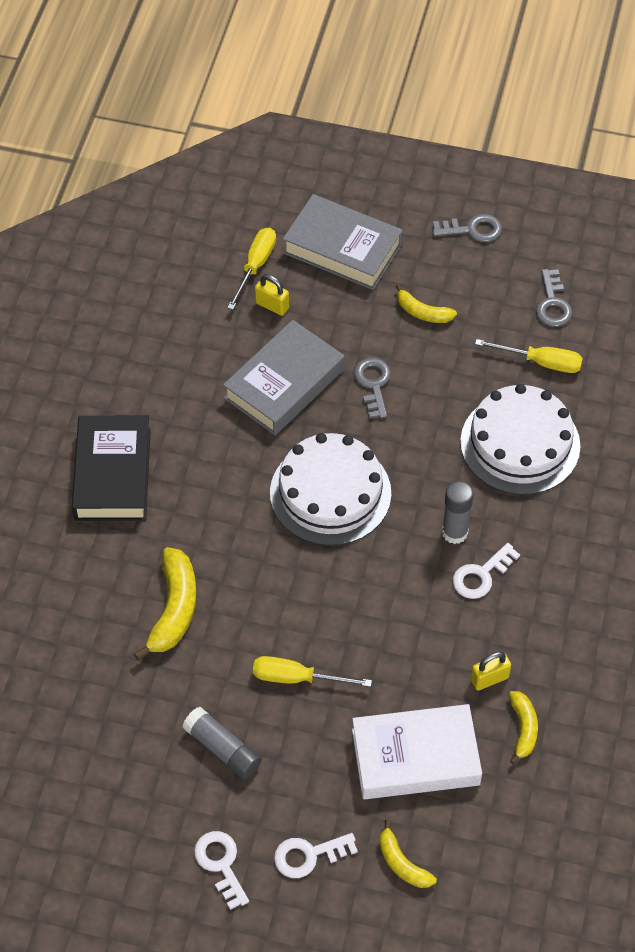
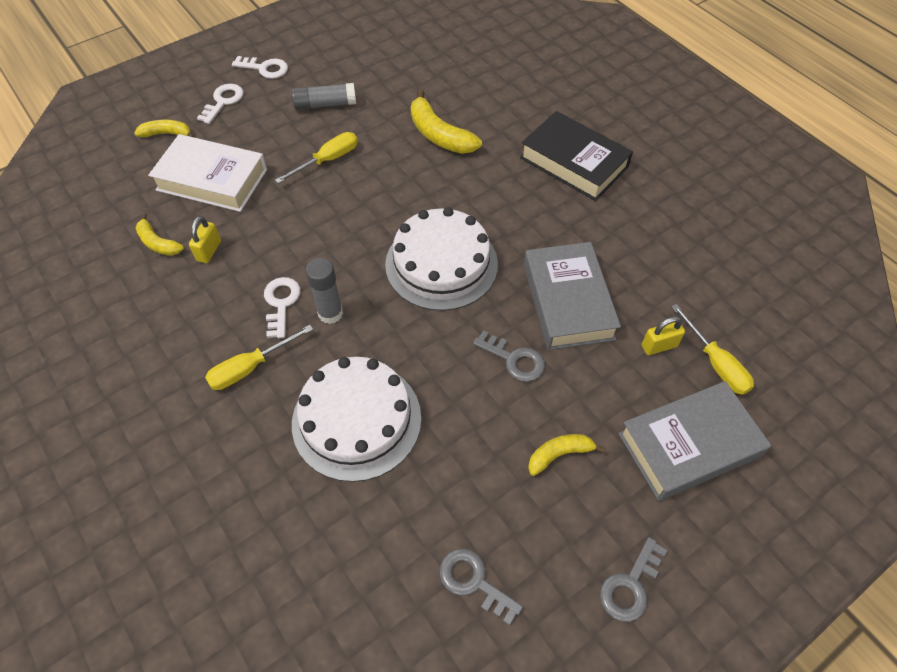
camera: 130 degrees right, 0 degrees up
(415, 757) = (212, 179): white book -> white book turned 75 degrees clockwise
(541, 362) = (418, 509): yellow screwdriver -> yellow screwdriver (250, 368)

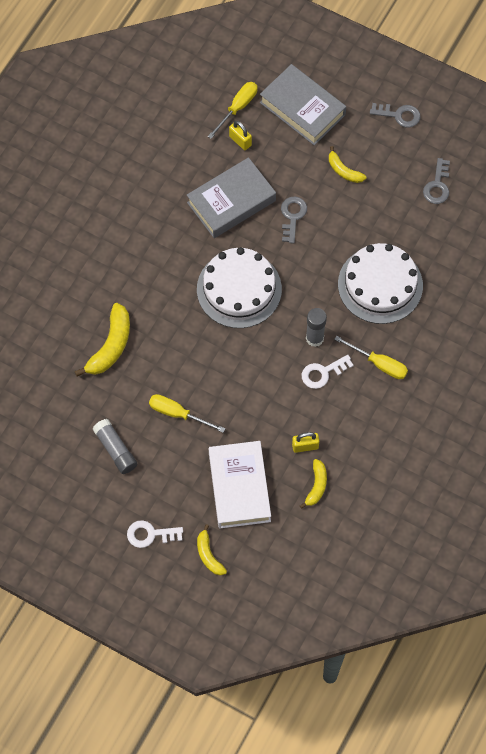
camera: 115 degrees left, 10 degrees up
(265, 68) = (92, 525): white key -> none
(574, 162) = (96, 240): black book -> none

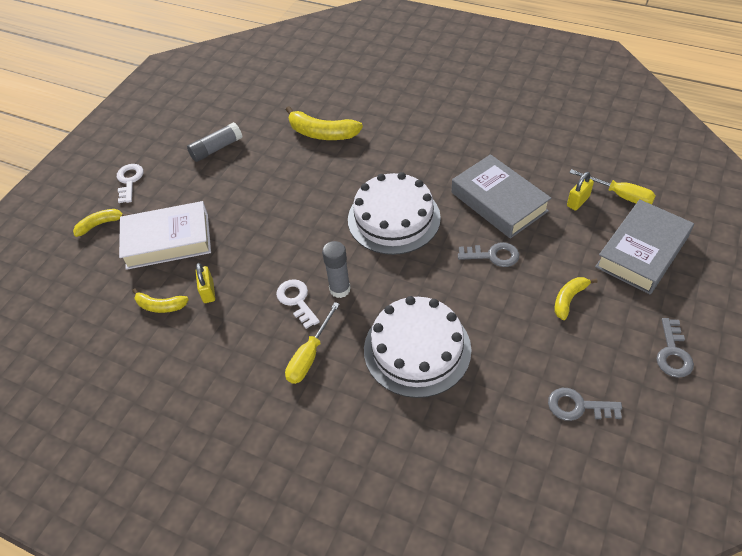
camera: 90 degrees right, 15 degrees down
(178, 414) = (251, 186): yellow screwdriver -> none

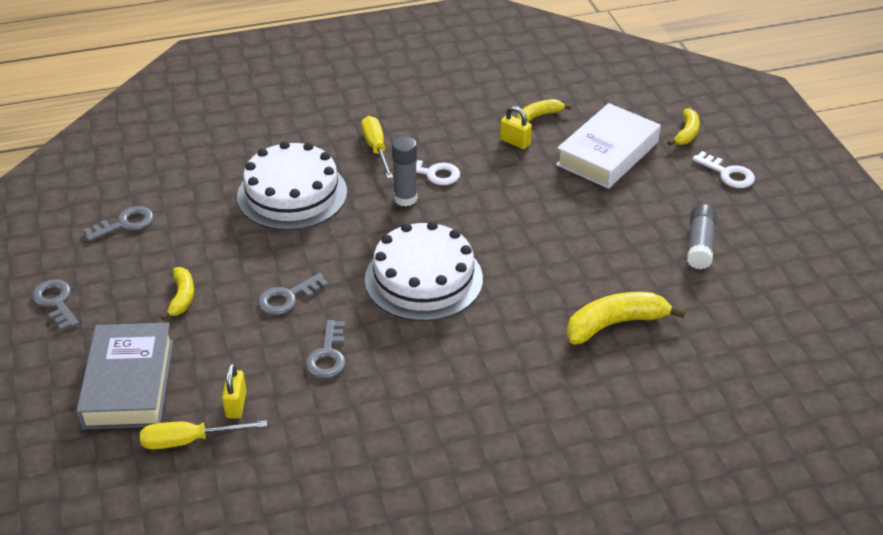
camera: 135 degrees right, 10 degrees down
(499, 202) = (328, 355): grey book -> grey key

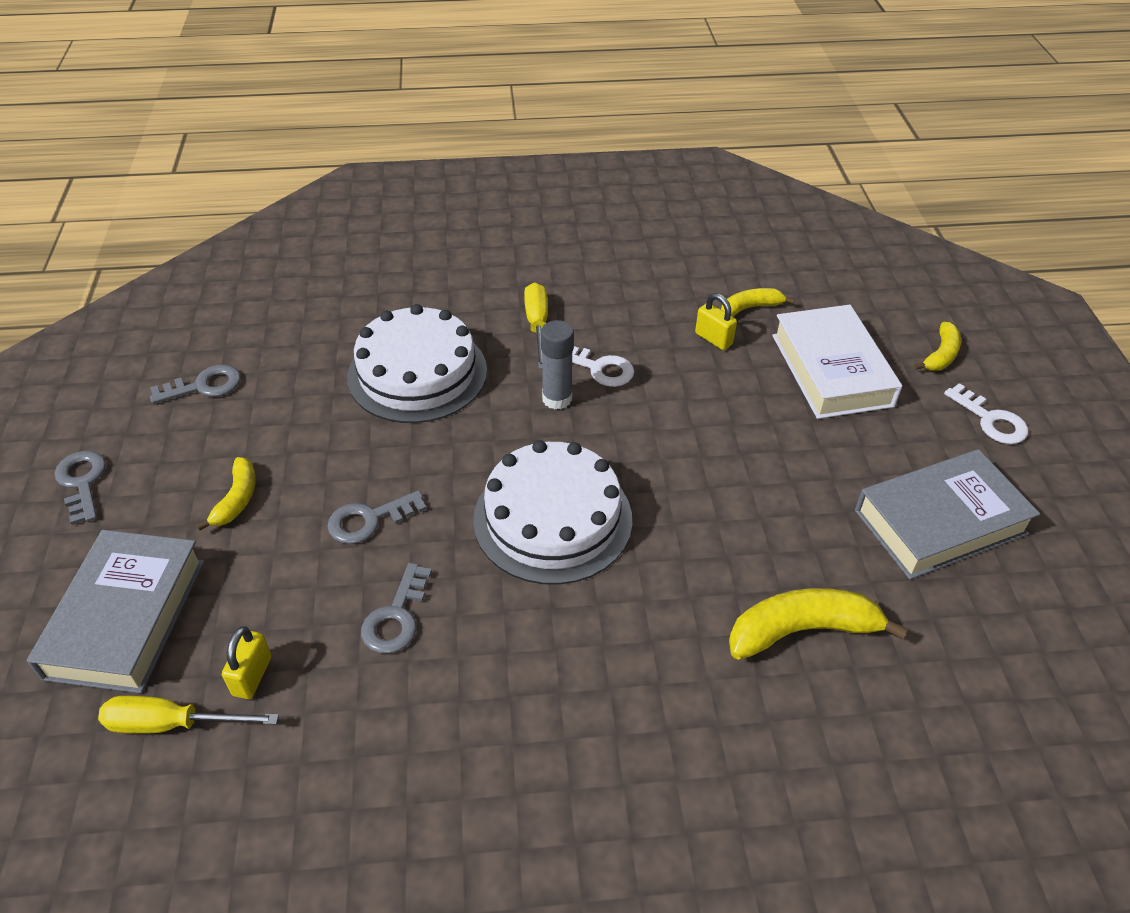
camera: 10 degrees right, 5 degrees up
(607, 153) = (831, 370): white book -> white book turned 60 degrees counterclockwise
(700, 245) = (940, 522): grey glue stick -> grey book

